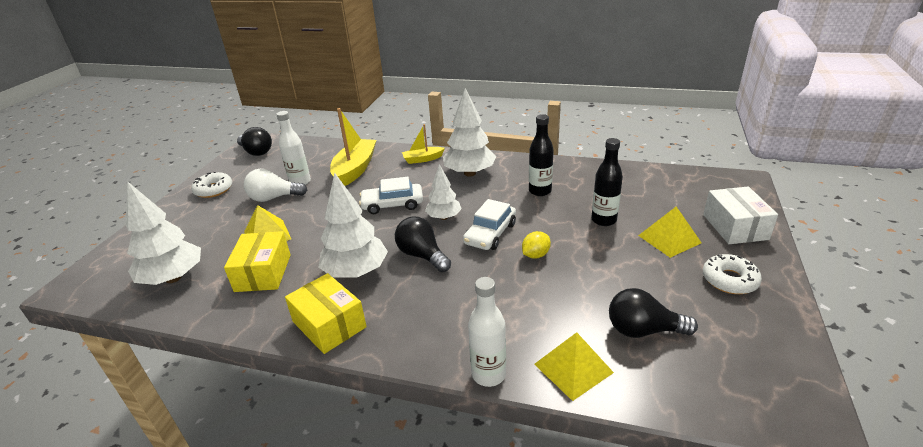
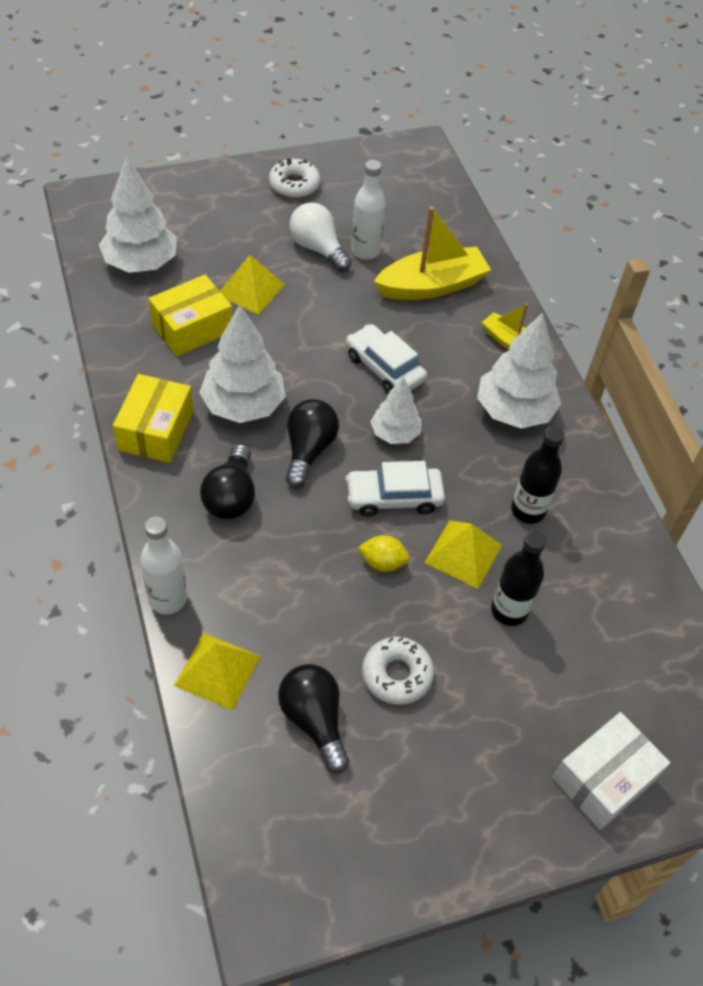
camera: 50 degrees right, 20 degrees up
(256, 152) = (396, 165): black light bulb -> black light bulb (231, 496)
(669, 239) = (516, 702): yellow pyramid -> yellow pyramid (463, 553)
(729, 280) = (469, 794): white donut -> white donut (397, 675)

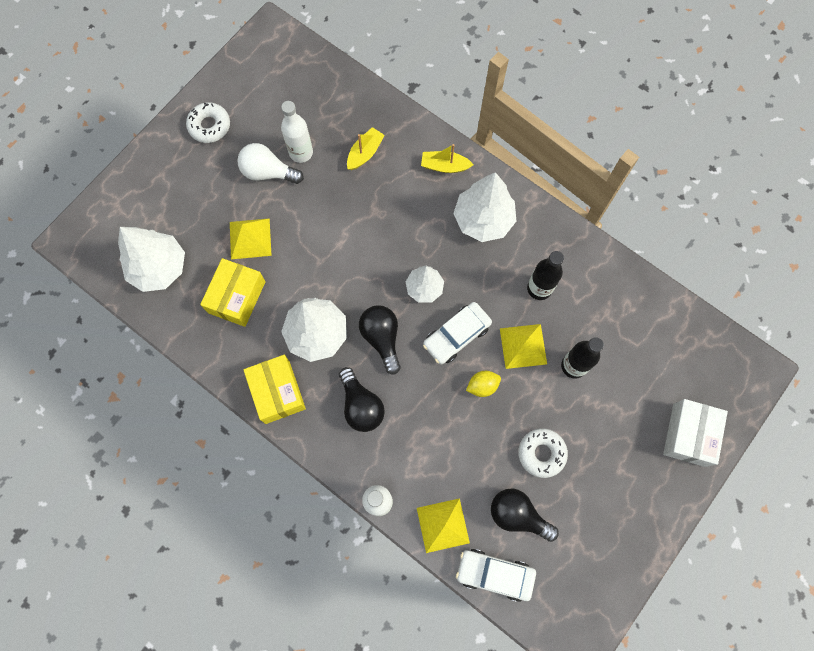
camera: 30 degrees left, 20 degrees up
(385, 368) = (382, 241): white car -> white car (494, 574)
(431, 286) = (365, 153): yellow boat -> yellow boat, size x0.55

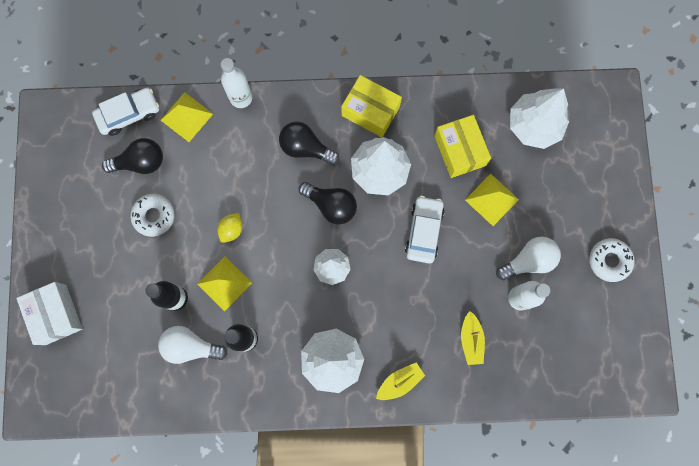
camera: 140 degrees right, 5 degrees up
(456, 335) = (279, 251): white car -> white car (424, 231)
(589, 317) = (191, 346): none -> white light bulb

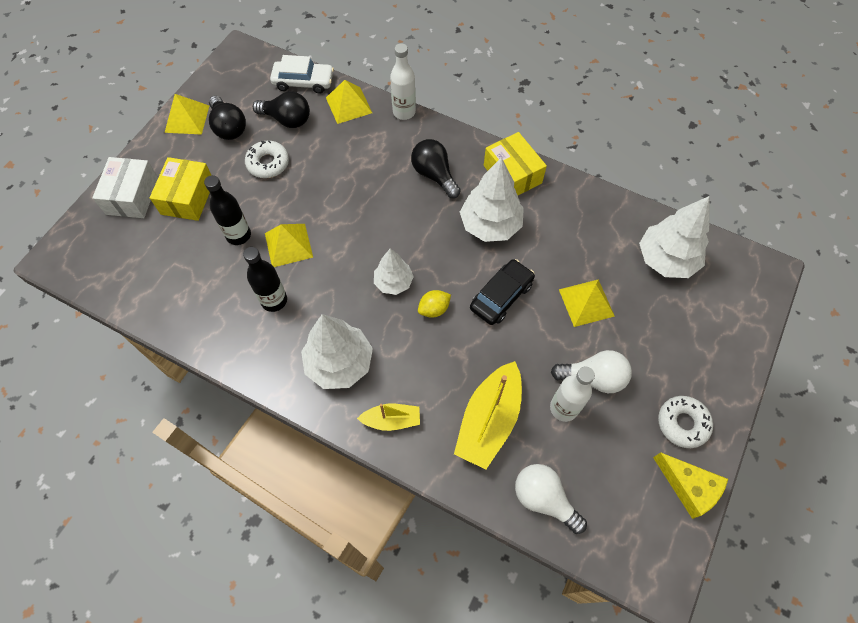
camera: 30 degrees right, 15 degrees down
(47, 211) = (187, 119): none -> yellow pyramid
(191, 346) = (222, 281): white light bulb -> white light bulb (544, 499)
(232, 230) = (325, 206): yellow lemon -> yellow lemon (434, 309)
(331, 205) = (427, 231): black light bulb -> black light bulb (229, 127)
(424, 231) = (501, 296): white car -> black car
(459, 150) = (578, 245): yellow box -> yellow box (187, 197)
(471, 340) = (489, 420): yellow boat -> yellow boat, size x1.81
(635, 307) = (689, 487): none -> yellow cheese

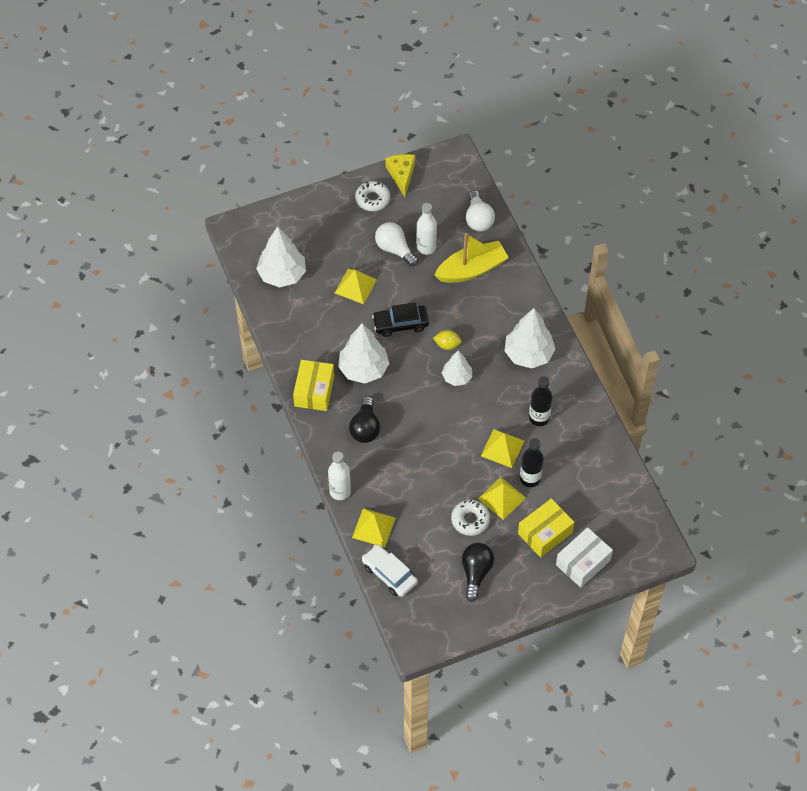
camera: 140 degrees left, 5 degrees down
(187, 119) = (501, 604): yellow pyramid -> yellow pyramid (501, 498)
(287, 119) = (428, 548): black light bulb -> none
(391, 420) = (524, 305): yellow boat -> none

